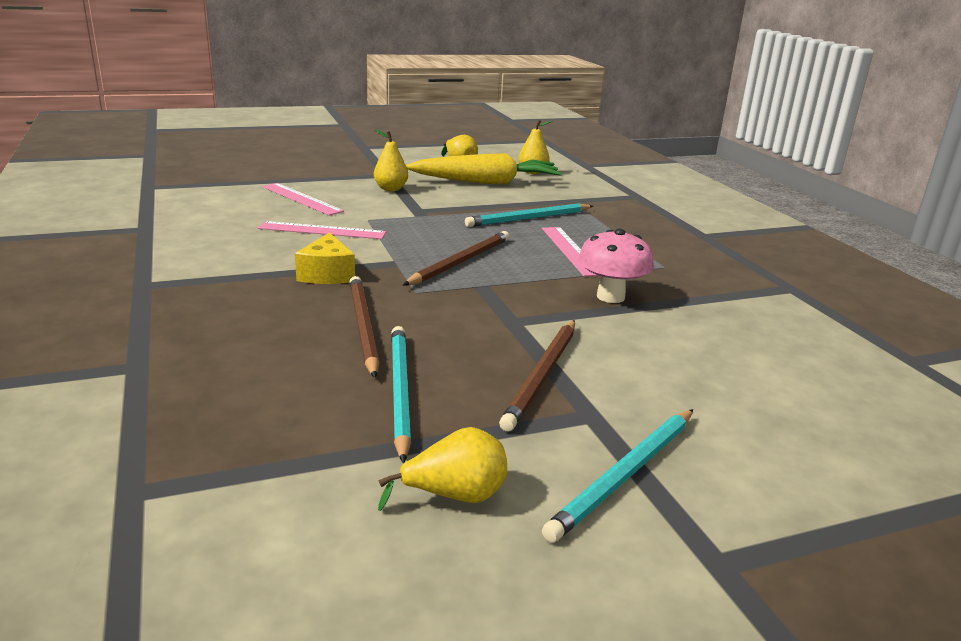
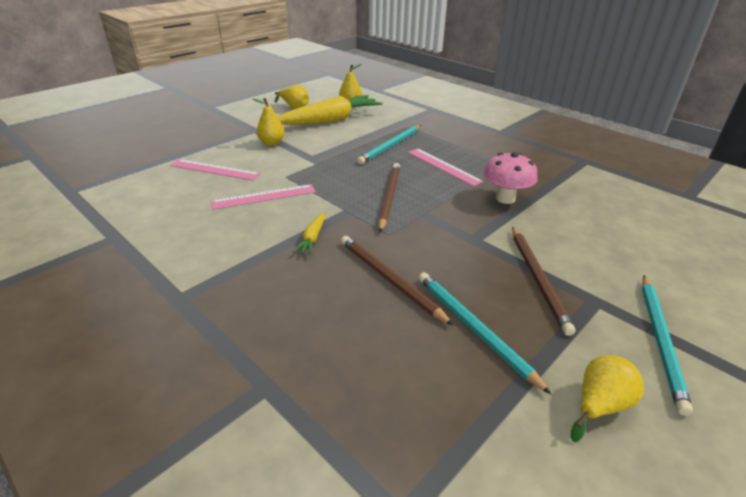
camera: 25 degrees left, 10 degrees up
(327, 274) = (312, 238): yellow cheese -> yellow carrot

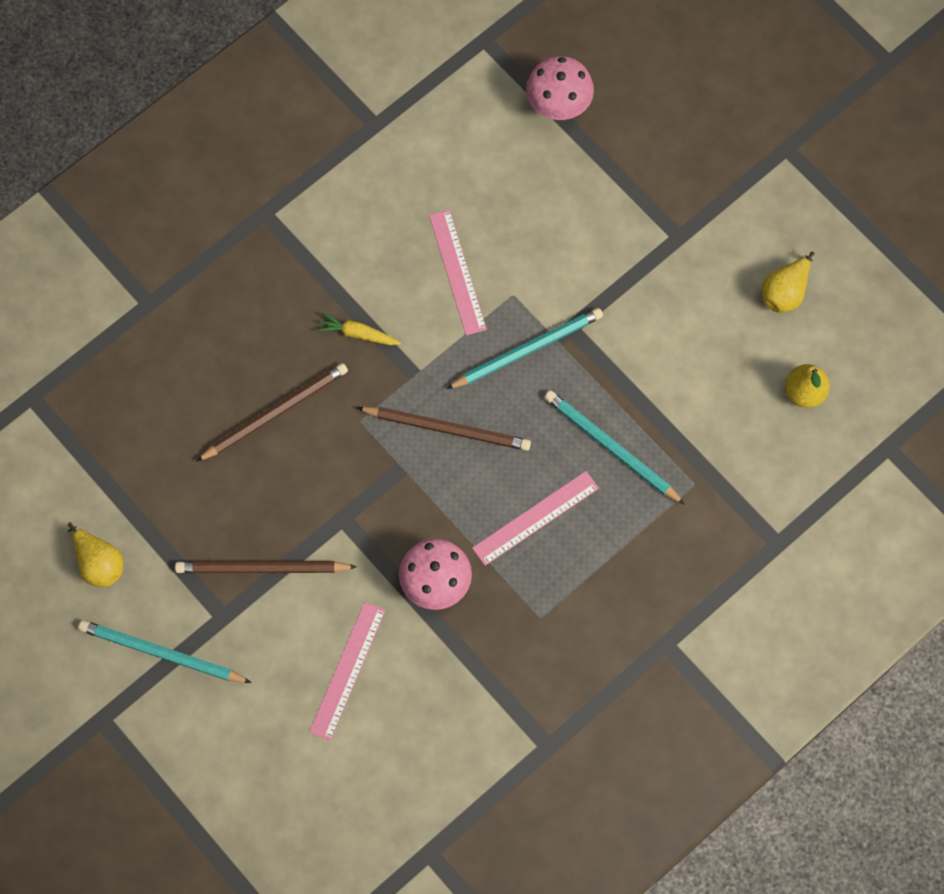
camera: 95 degrees right, 35 degrees up
(144, 164) = (558, 105): none -> pink mushroom
(215, 170) = (536, 200): pink ruler -> pink ruler (347, 670)
(271, 143) = (627, 267): yellow pear -> none
(330, 120) = (721, 355): yellow carrot -> none
(473, 328) = (195, 483): turquoise pencil -> turquoise pencil (527, 350)

